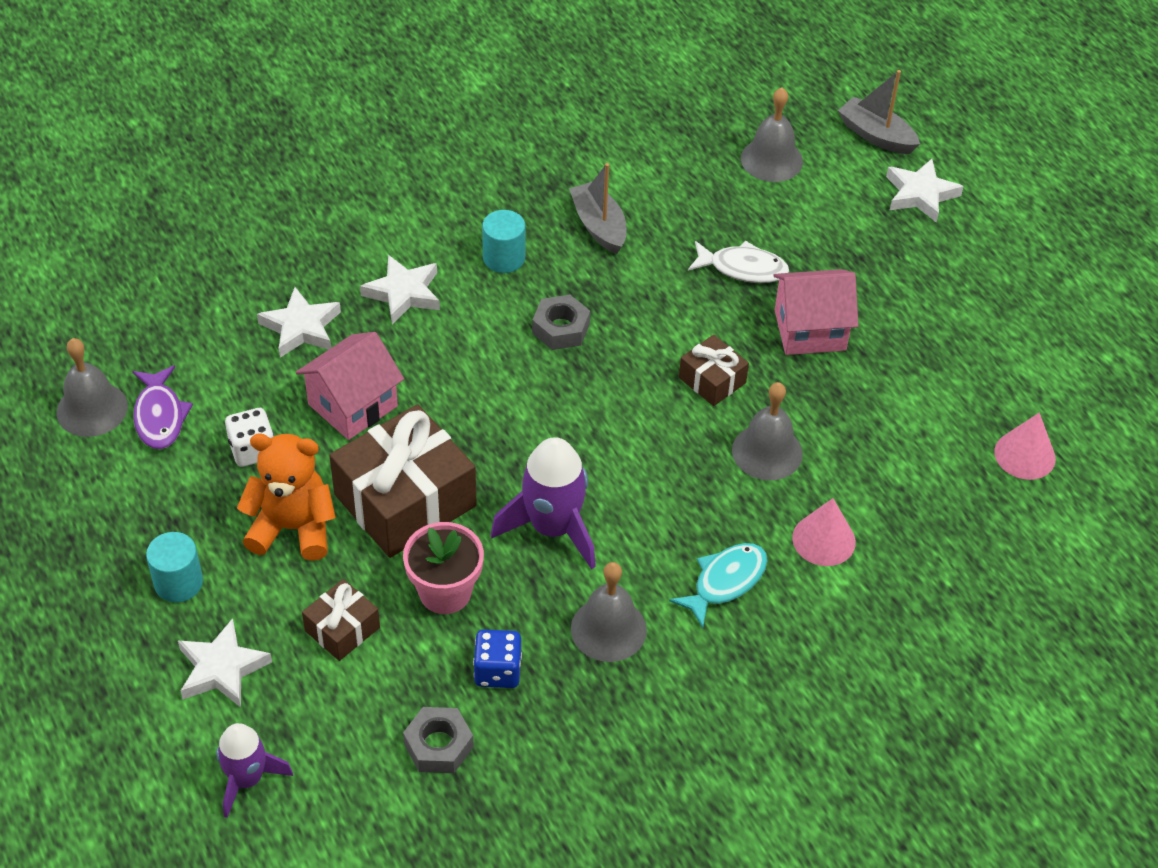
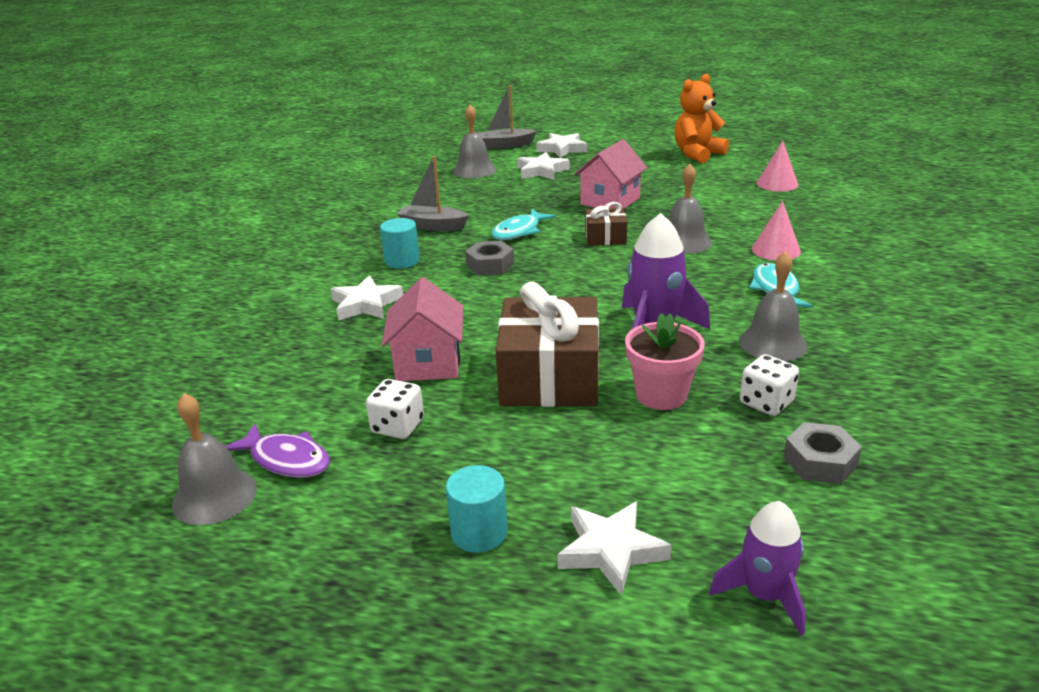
camera: 45 degrees left, 20 degrees down
(293, 528) = (505, 440): orange teddy bear -> orange teddy bear (697, 154)
(301, 328) = (322, 355): white star -> white star (542, 171)
(342, 629) = (642, 460): brown gift -> none
(497, 671) = (766, 403): blue dice -> white dice
(655, 302) = (519, 231): none -> turquoise fish
(743, 268) = (536, 202): white fish -> none

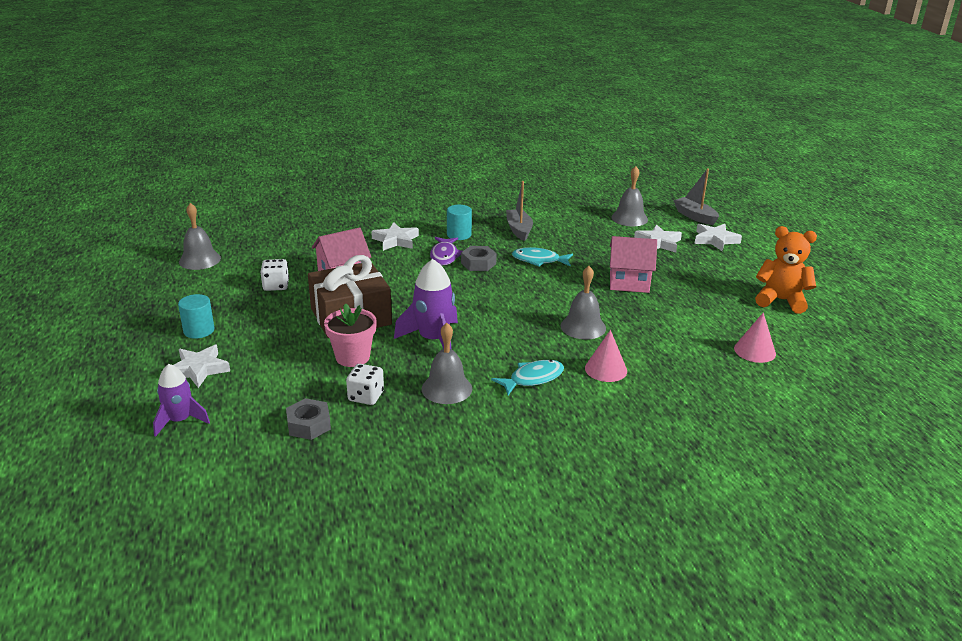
camera: 60 degrees right, 0 degrees up
(286, 460) = (234, 267): purple fish -> purple fish (444, 256)
(605, 237) = (560, 294): brown gift -> none

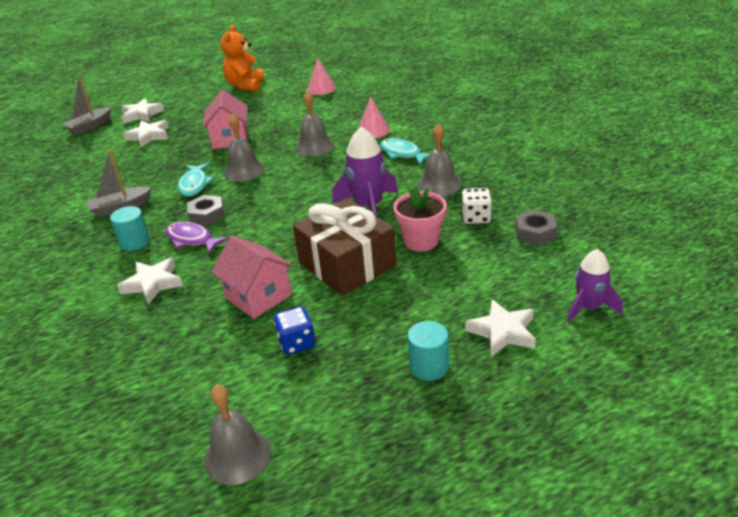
camera: 100 degrees left, 5 degrees up
(276, 286) = (296, 343): white dice -> blue dice
(444, 256) = (192, 240): purple fish -> purple fish turned 135 degrees counterclockwise
(629, 218) = (92, 155): grey bell -> grey bell (244, 170)

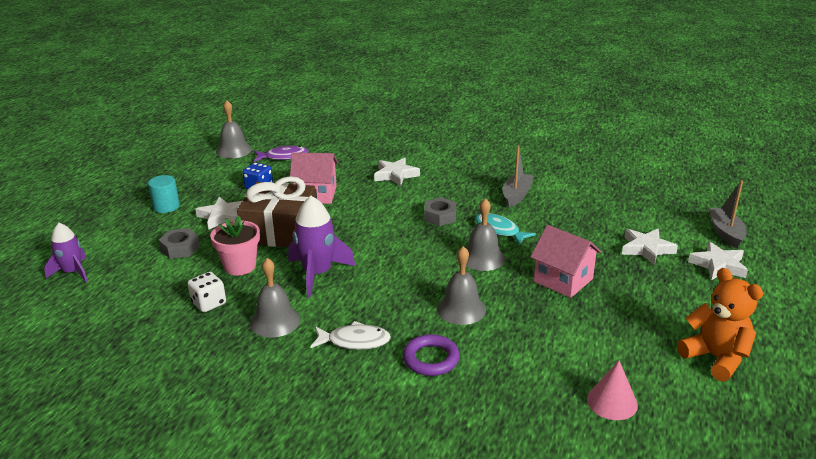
camera: 135 degrees right, 5 degrees down
(135, 242) = (455, 185): turquoise cylinder -> none
(192, 240) = (419, 201): purple fish -> purple fish (283, 157)
(373, 130) = (431, 359): pink cone -> purple ring
(402, 154) = (354, 341): turquoise fish -> white fish
(502, 332) = (130, 237): white star -> white star (222, 216)
(535, 233) = (143, 310): grey nut -> grey nut (180, 248)

